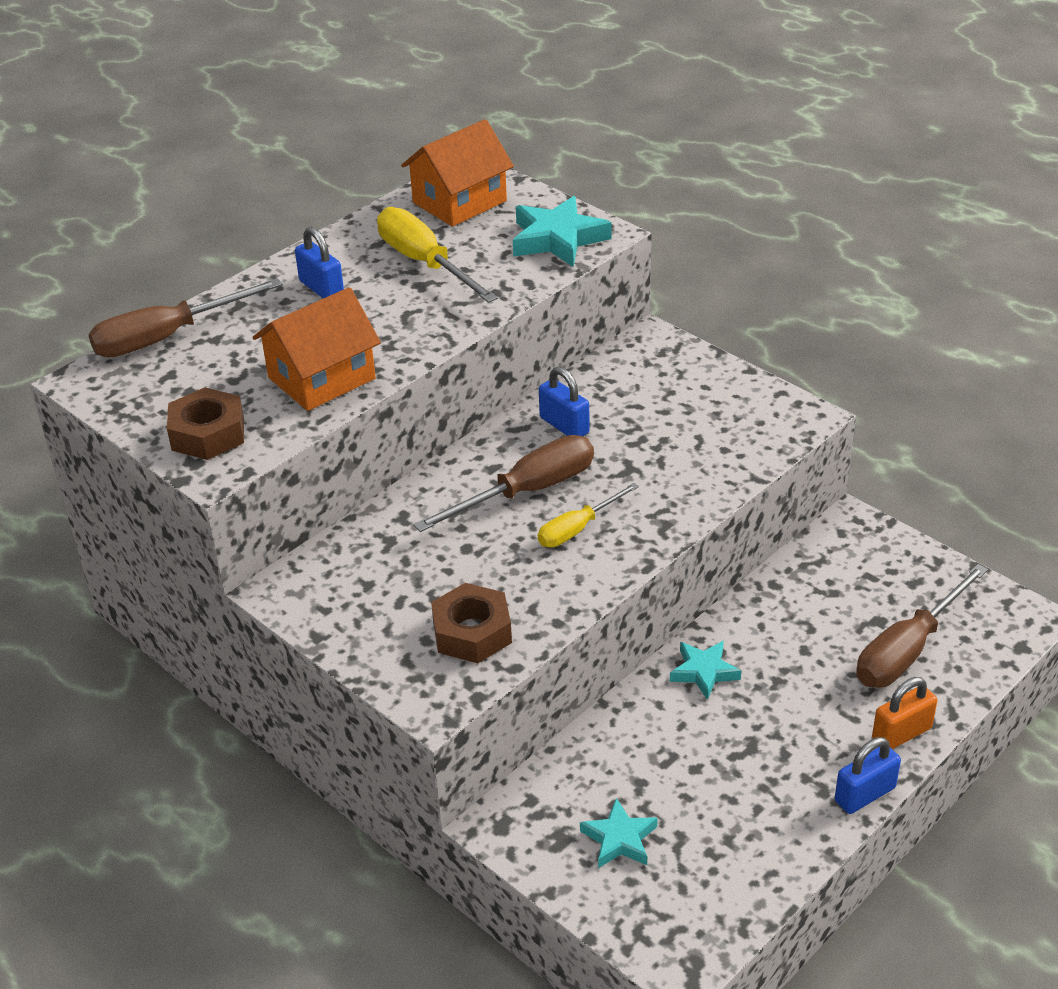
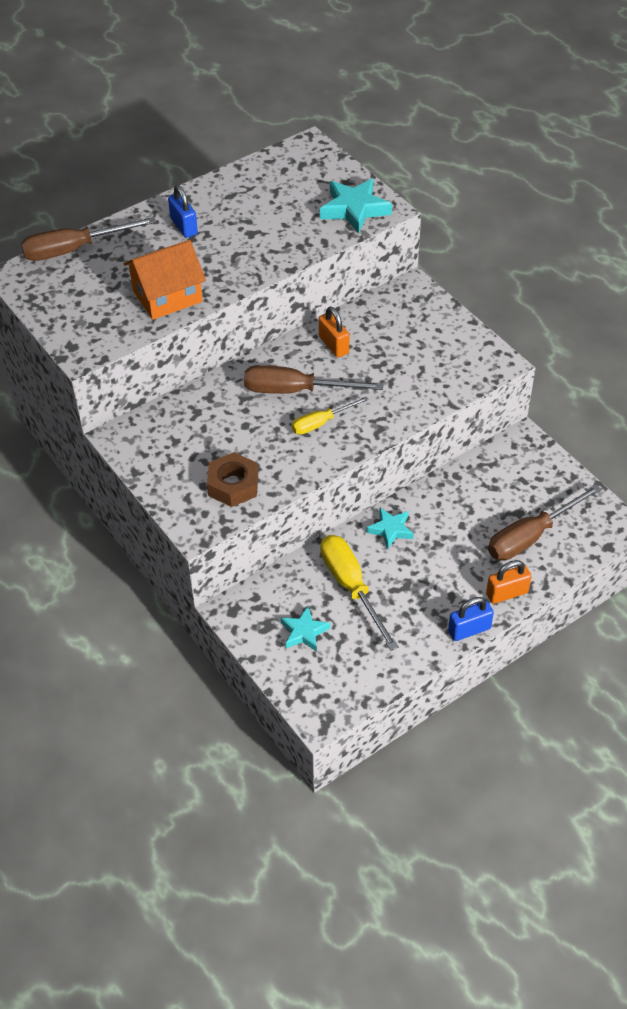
camera: 10 degrees right, 10 degrees up
(208, 434) = (85, 327): brown nut -> none
(425, 263) = (258, 216): yellow screwdriver -> yellow screwdriver (351, 587)
(459, 202) = (295, 169): orange house -> none
(527, 491) = (295, 390): brown screwdriver -> brown screwdriver turned 150 degrees counterclockwise
(564, 425) = (333, 345): blue padlock -> orange padlock

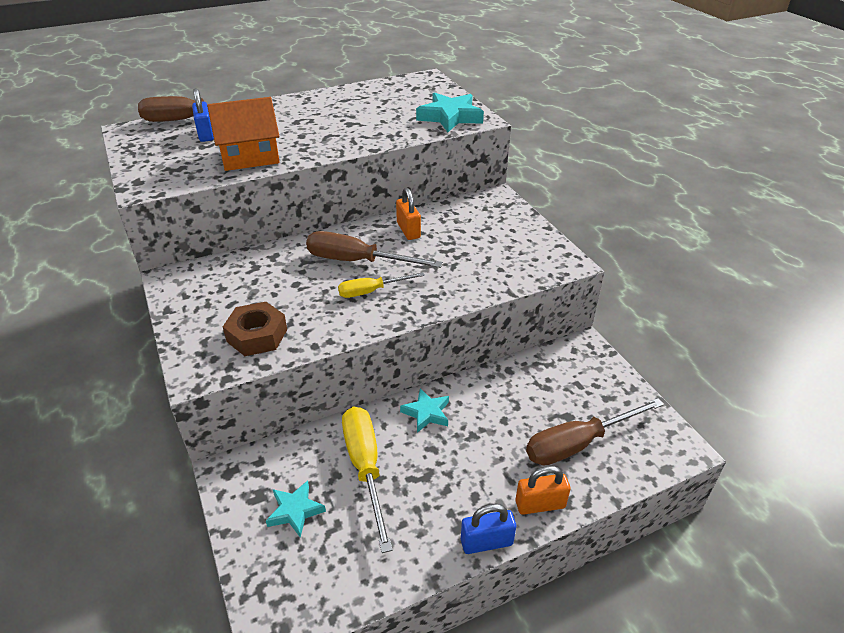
camera: 10 degrees right, 10 degrees down
(184, 226) = (293, 114): blue padlock -> blue padlock (206, 134)

